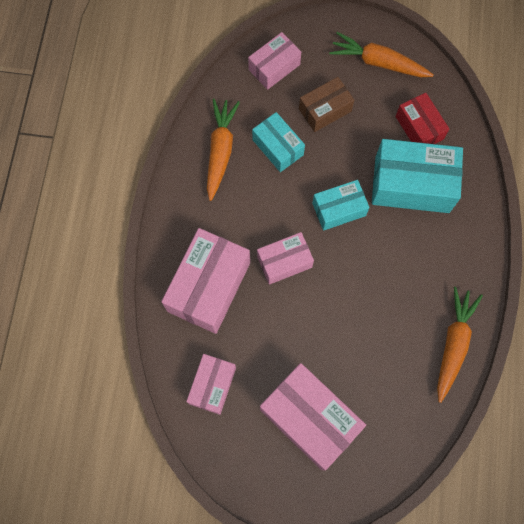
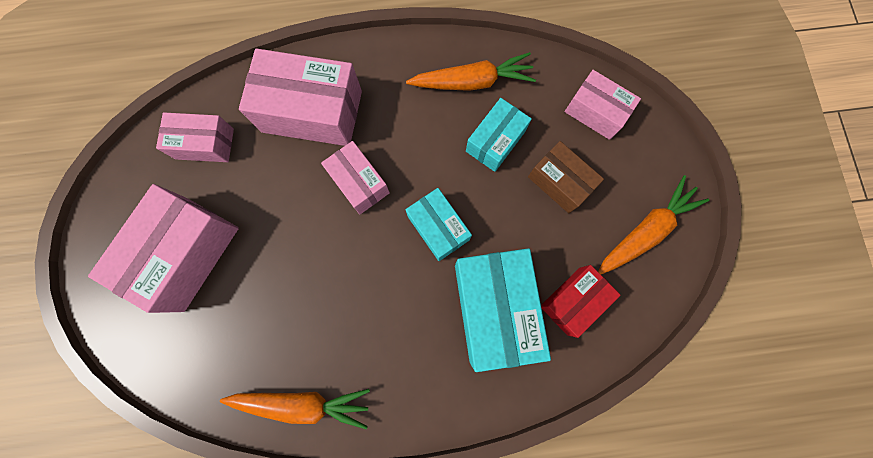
camera: 75 degrees right, 5 degrees up
(378, 62) = (645, 230): orange carrot -> orange carrot turned 45 degrees clockwise

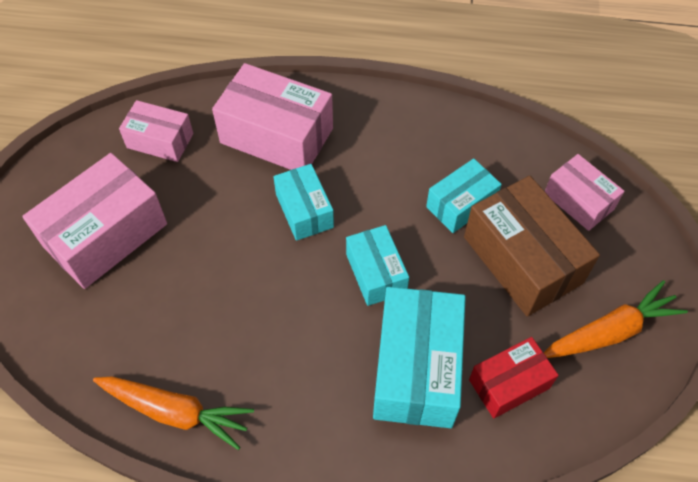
camera: 15 degrees right, 20 degrees down
(359, 182) = (304, 211): pink box -> turquoise box
(472, 82) = (451, 144): orange carrot -> none
(559, 182) = (522, 260): brown box -> brown box, size x1.70

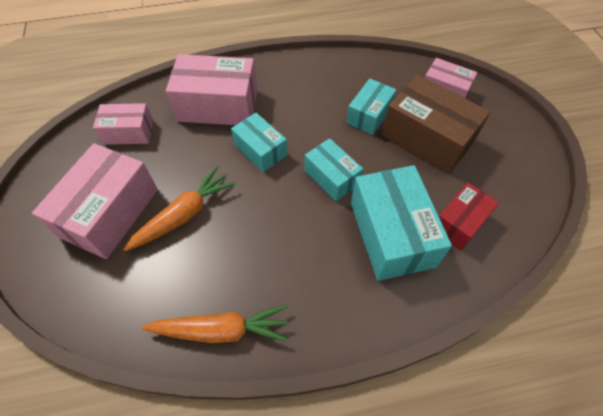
camera: 20 degrees left, 0 degrees up
(610, 331) = (506, 166): orange carrot -> orange carrot (184, 214)

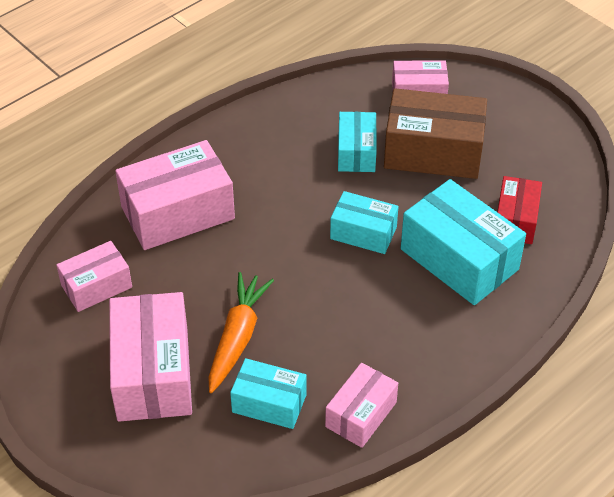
camera: 30 degrees left, 10 degrees down
(222, 330) = (361, 414): orange carrot -> pink box
(260, 150) = (266, 239): turquoise box -> turquoise box (269, 403)

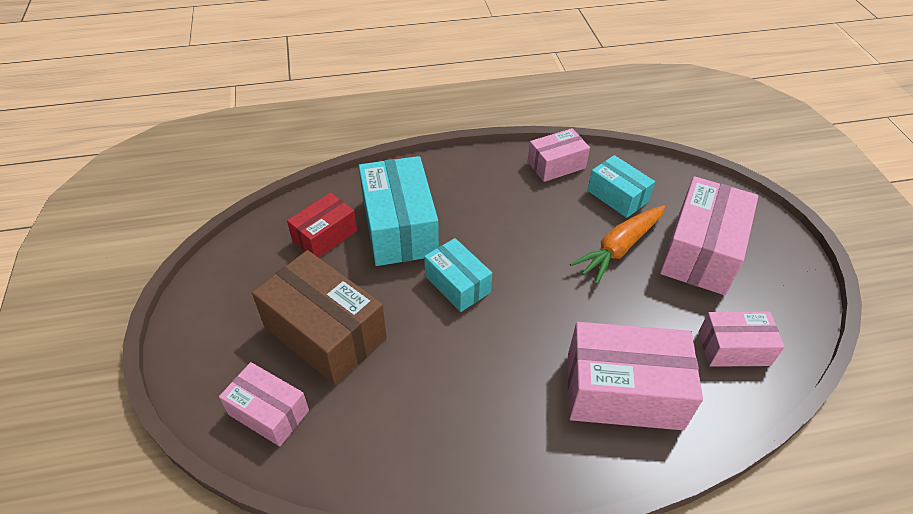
camera: 150 degrees left, 0 degrees up
(356, 152) = (397, 370): turquoise box -> none

